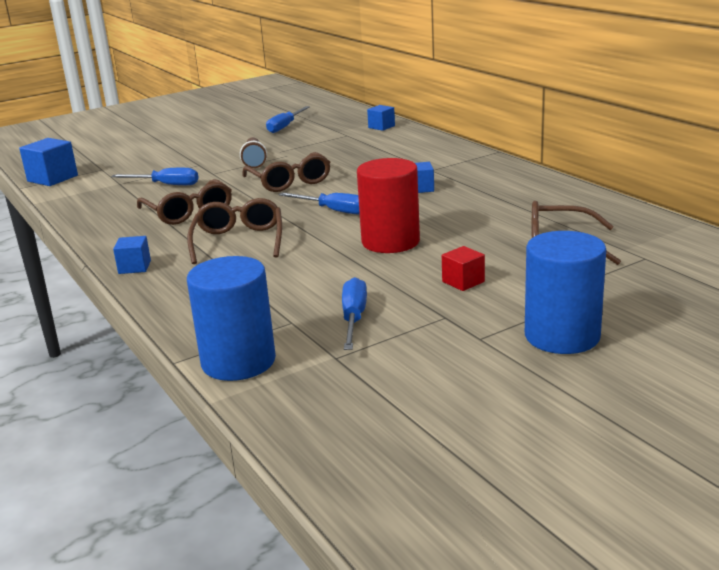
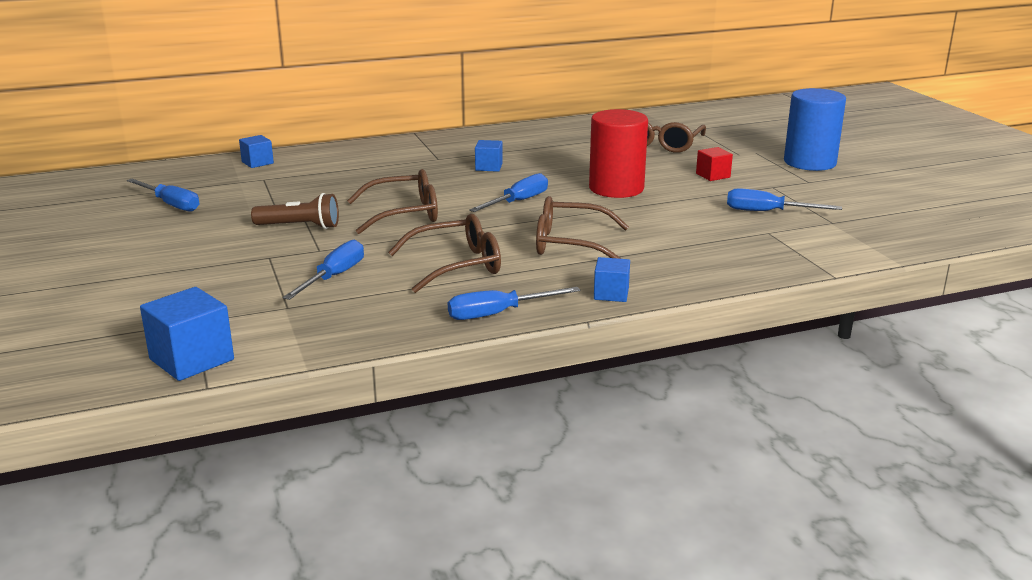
camera: 80 degrees left, 0 degrees up
(102, 236) = (498, 314): none -> blue screwdriver
(238, 361) = (836, 253): blue cylinder -> none

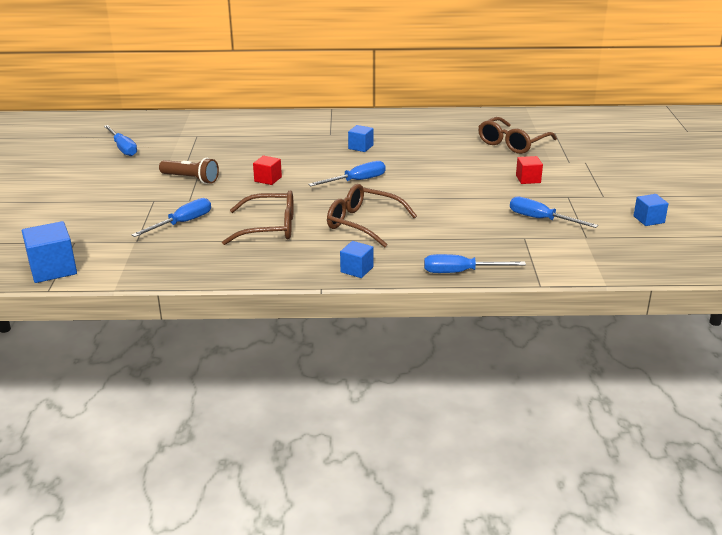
camera: 20 degrees right, 5 degrees up
(257, 162) = (203, 121): blue cube -> blue cube (648, 219)
(404, 214) = (268, 179): brown glasses -> red cube
(498, 314) = (265, 271): blue screwdriver -> blue screwdriver (461, 272)
(616, 188) = (440, 180): red cylinder -> none
(809, 162) = (622, 178): blue cylinder -> none

